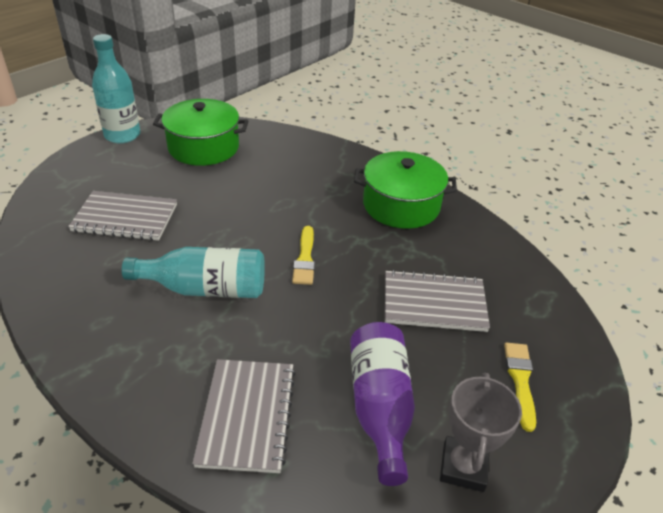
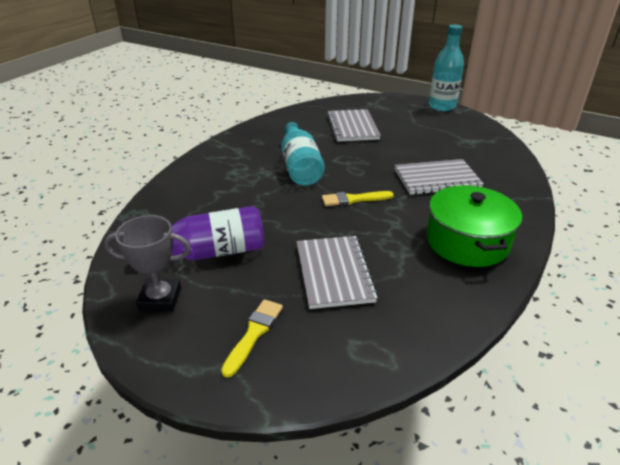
camera: 80 degrees right, 5 degrees down
(203, 147) = (459, 135): green pot -> none
(247, 416) = (196, 200): grey notebook -> grey notebook (437, 179)
(520, 381) = (253, 334): yellow brush -> yellow brush turned 60 degrees counterclockwise

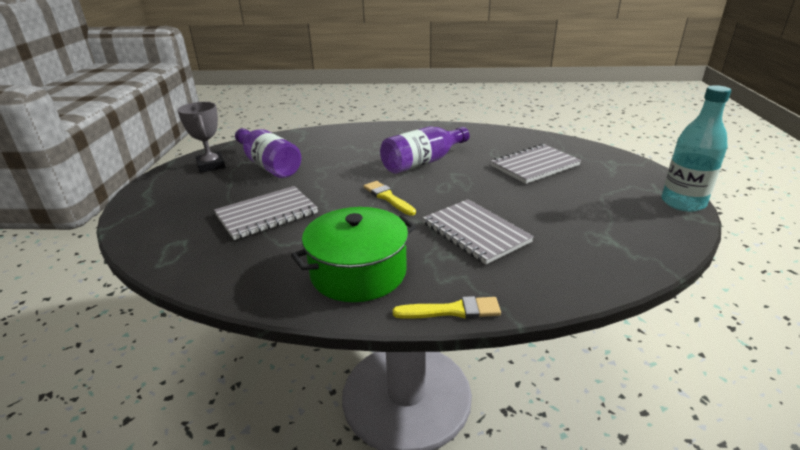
camera: 65 degrees right, 5 degrees down
(253, 334) = (184, 203): yellow brush -> yellow brush (452, 310)
(300, 166) = (423, 162): turquoise bottle -> purple bottle

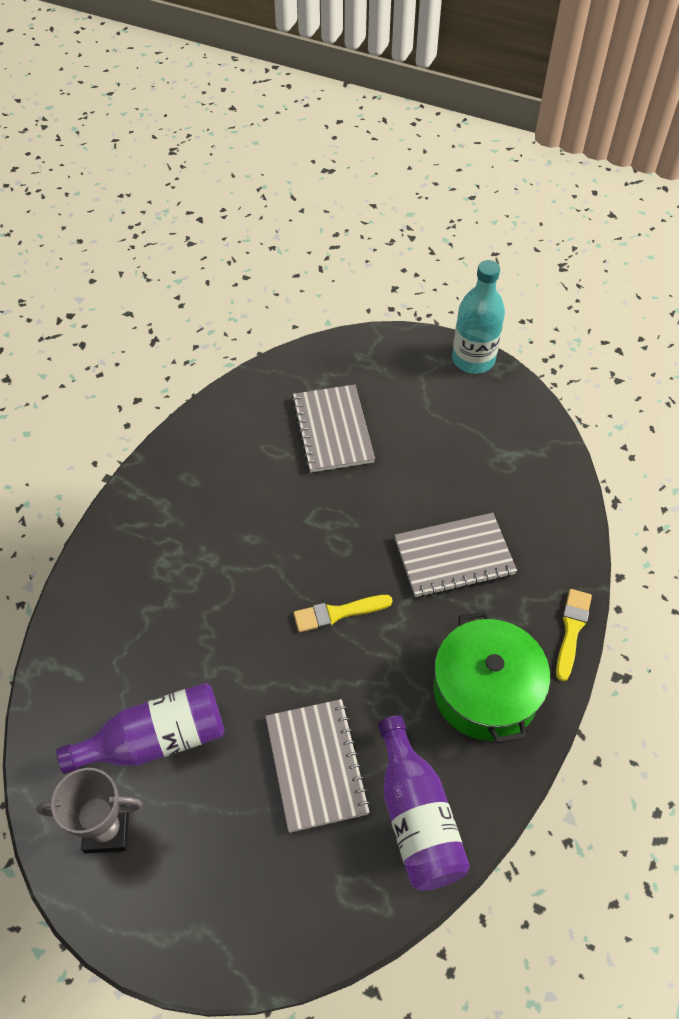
camera: 70 degrees left, 25 degrees up
(423, 162) = (258, 540): purple bottle -> purple bottle (416, 817)

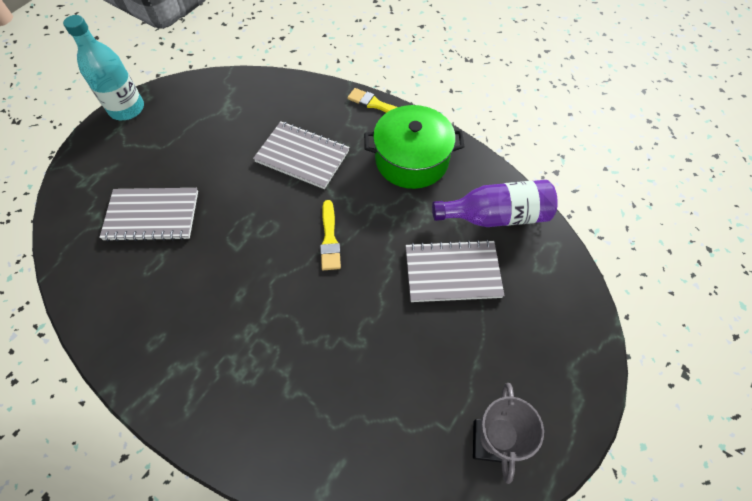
camera: 80 degrees left, 5 degrees up
(156, 740) = (416, 393): purple bottle -> none
(454, 557) = (302, 156): grey notebook -> grey notebook turned 60 degrees counterclockwise

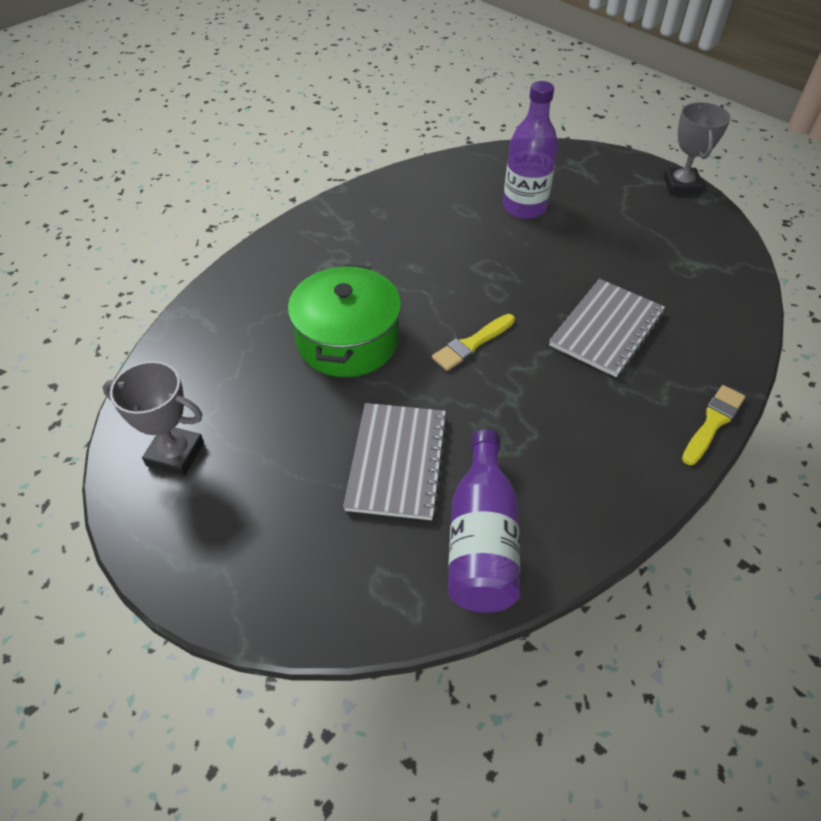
camera: 100 degrees right, 10 degrees down
(127, 109) = (681, 185): turquoise bottle -> grey trophy
(152, 216) = (524, 207): grey notebook -> purple bottle
(329, 238) = (472, 344): yellow brush -> yellow brush turned 45 degrees counterclockwise
(411, 160) = (598, 449): green pot -> green pot (347, 340)

